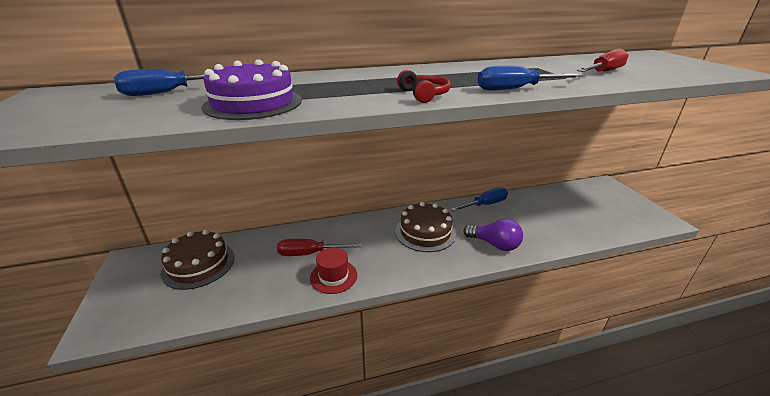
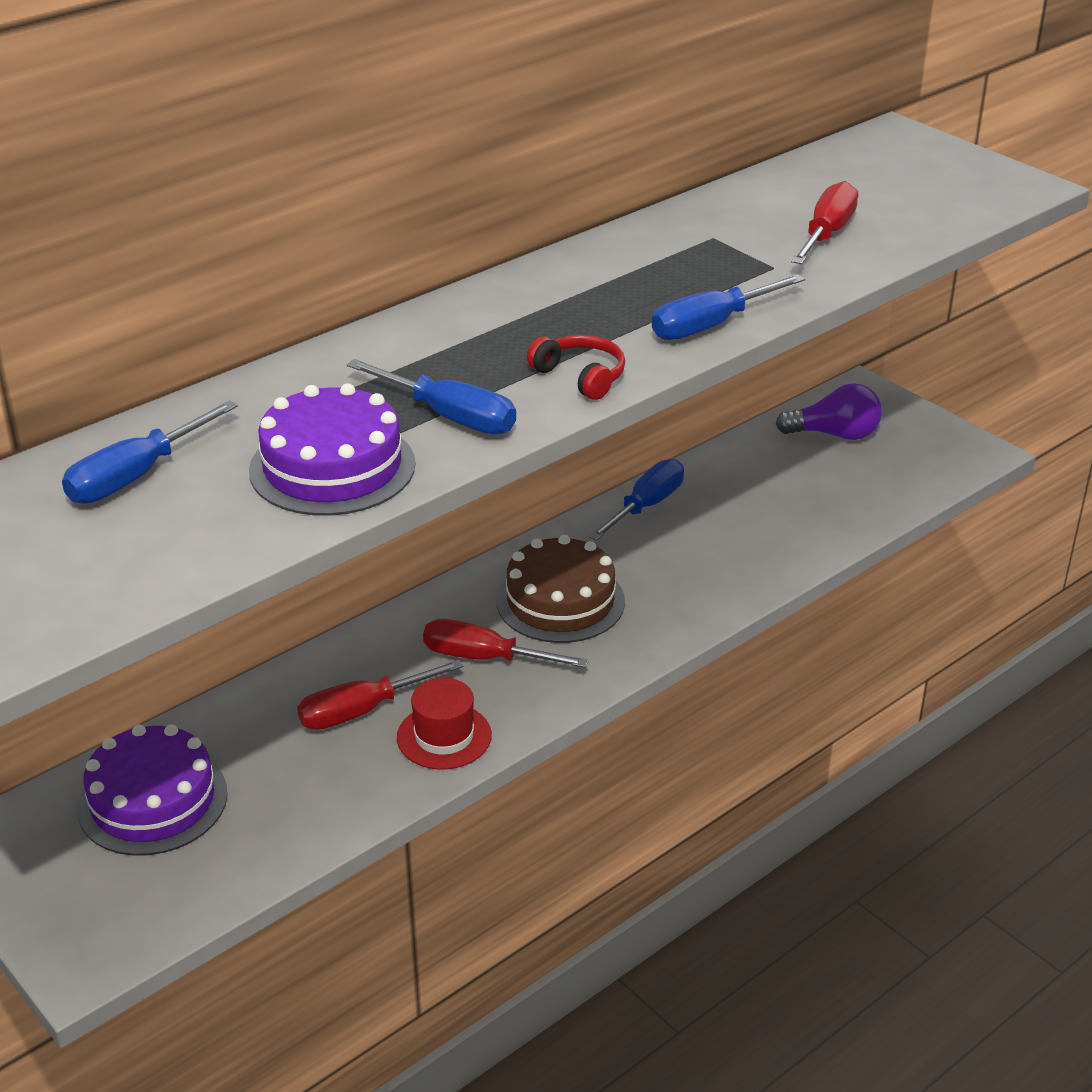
camera: 25 degrees left, 5 degrees up
(198, 264) = (153, 800): brown cake -> purple cake
(337, 97) = (449, 416): none -> blue screwdriver
(377, 247) = (485, 658): none -> red screwdriver
(494, 244) = (701, 588): purple light bulb -> purple light bulb (834, 434)

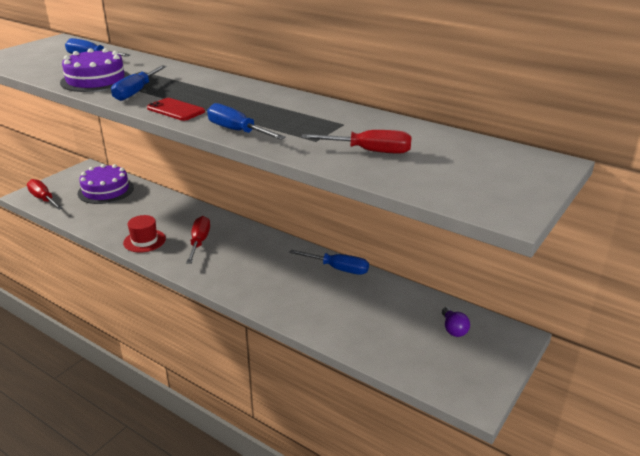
camera: 75 degrees right, 5 degrees down
(363, 710) = (159, 220): red screwdriver -> red screwdriver (44, 199)
(560, 601) = (246, 255): brown cake -> none
(580, 376) = (176, 110): red headphones -> red phone
(834, 434) = (453, 329): purple light bulb -> purple light bulb, size x0.65

